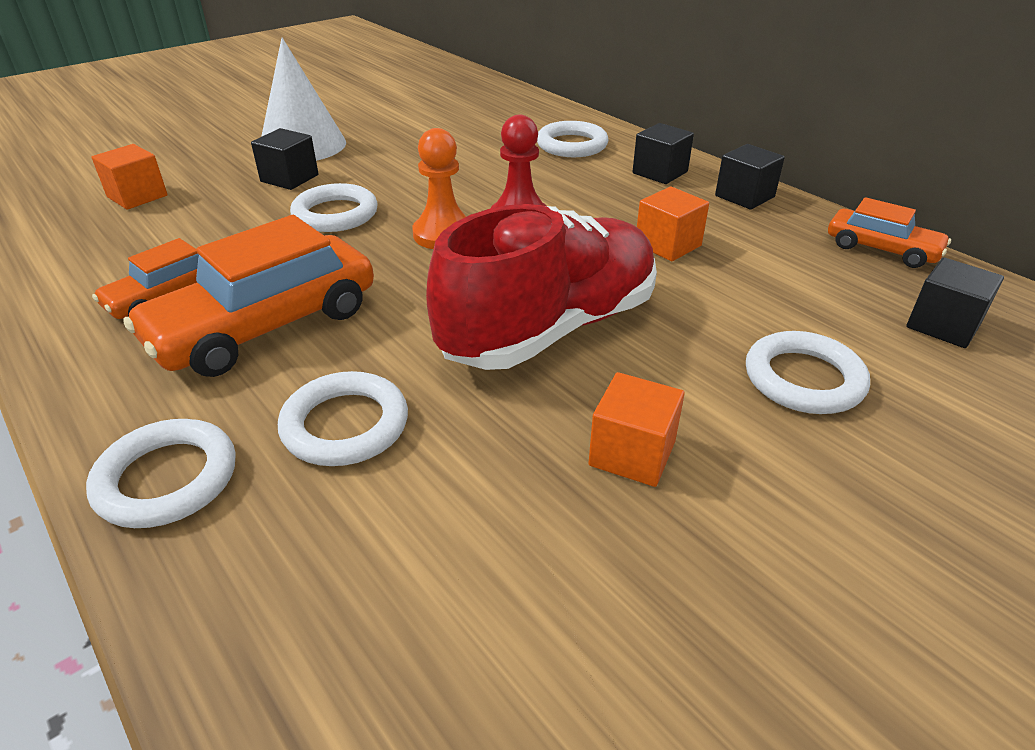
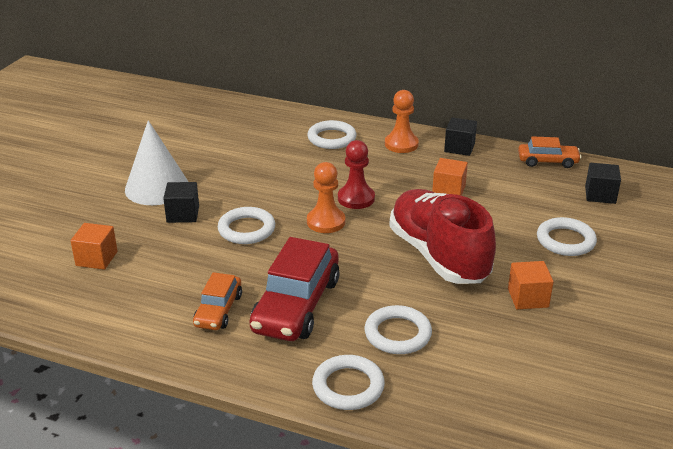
camera: 30 degrees left, 5 degrees down
(265, 326) = (296, 305): orange car -> red car
(550, 328) = (438, 255): red shoe -> red shoe turned 45 degrees counterclockwise
(660, 172) = (401, 144): black cube -> orange pawn

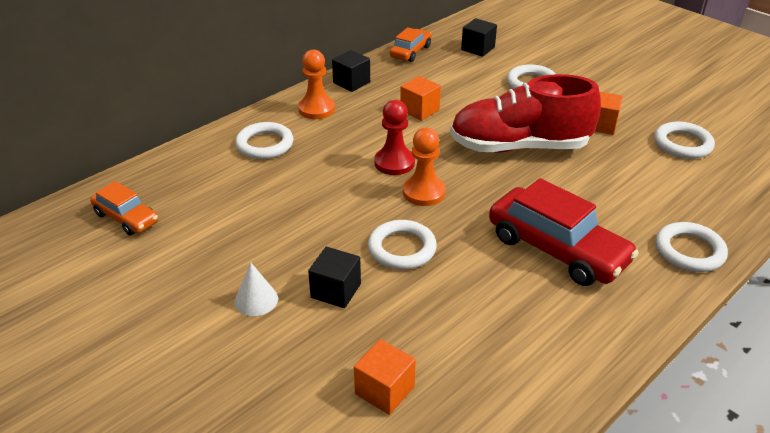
camera: 65 degrees left, 5 degrees up
(157, 187) = (256, 300): white cone -> white cone, size x0.49
(218, 310) = (542, 306): orange car -> orange car (126, 218)
(397, 334) = (624, 202): white ring -> white ring (682, 144)

